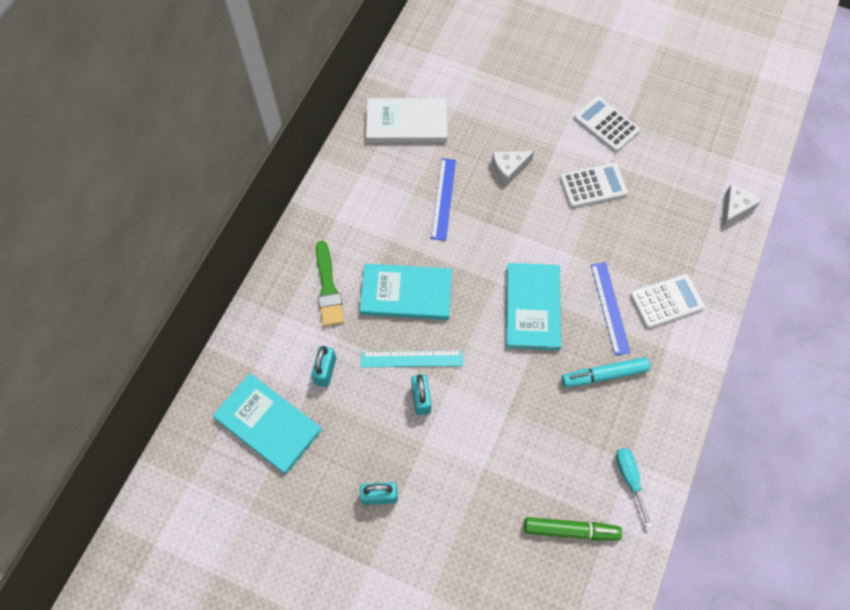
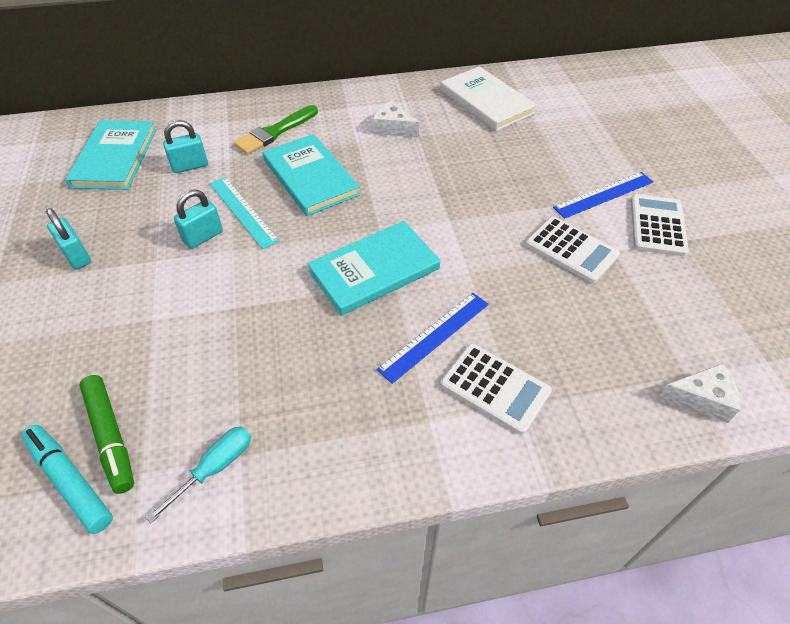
camera: 55 degrees right, 15 degrees down
(443, 198) = (434, 155): blue ruler -> blue ruler (604, 195)
(509, 169) = (515, 181): white cheese -> white cheese (393, 128)
(604, 375) = (341, 372): turquoise marker -> turquoise marker (70, 481)

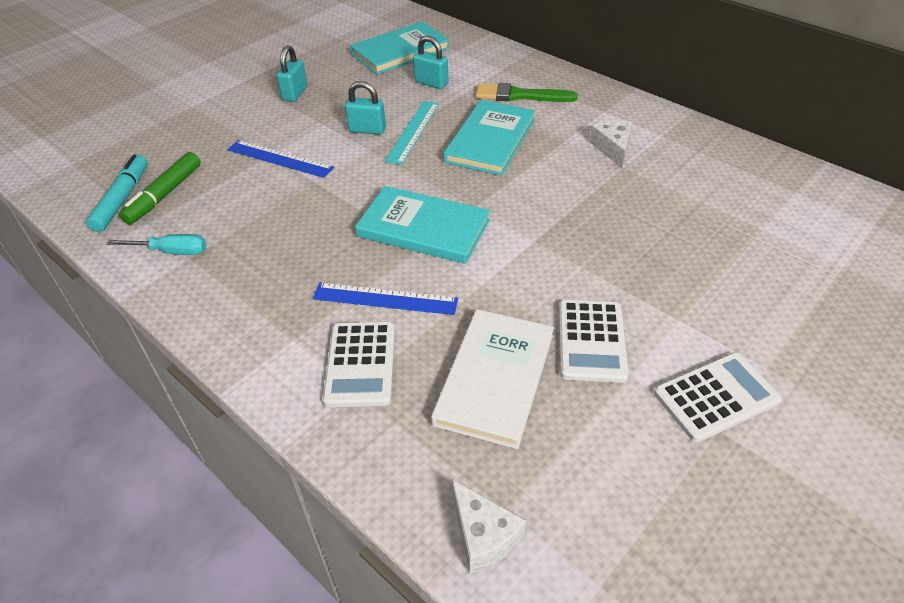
camera: 55 degrees right, 5 degrees down
(486, 101) = (739, 181): white book -> white book (495, 379)
(604, 195) = (710, 331): blue ruler -> blue ruler (280, 159)

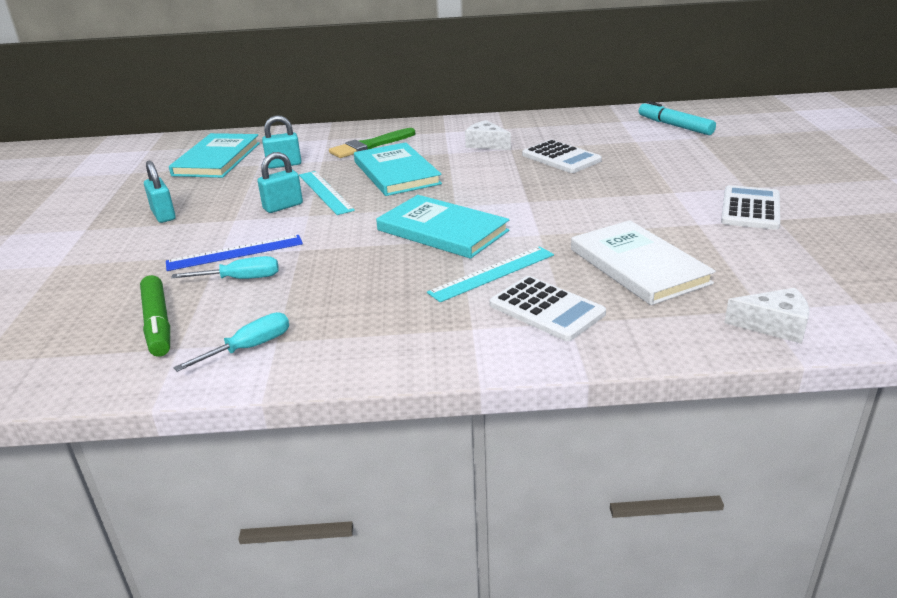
camera: 45 degrees left, 15 degrees down
(122, 199) = (111, 349): turquoise marker -> turquoise marker (675, 126)
(249, 186) = (240, 279): none -> turquoise screwdriver
(385, 299) = (492, 273): blue ruler -> turquoise ruler
(423, 228) = (442, 230): turquoise book -> turquoise book turned 60 degrees clockwise
(591, 341) = (651, 222): white calculator -> white calculator (561, 158)

